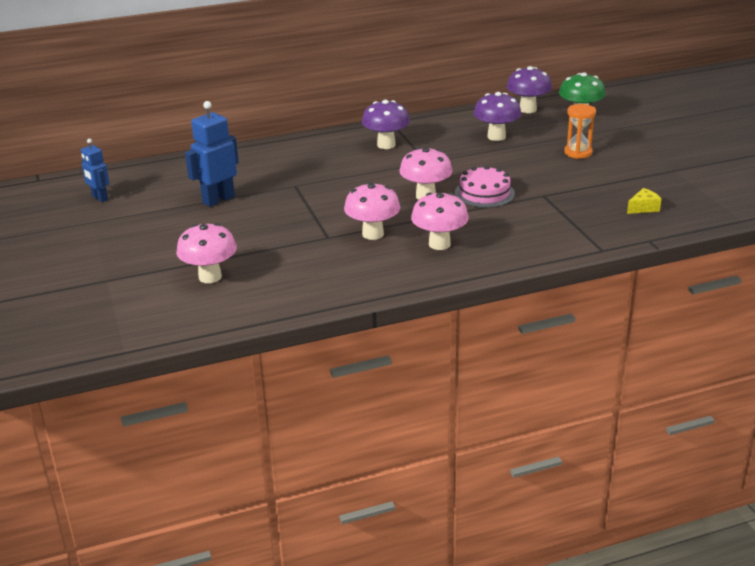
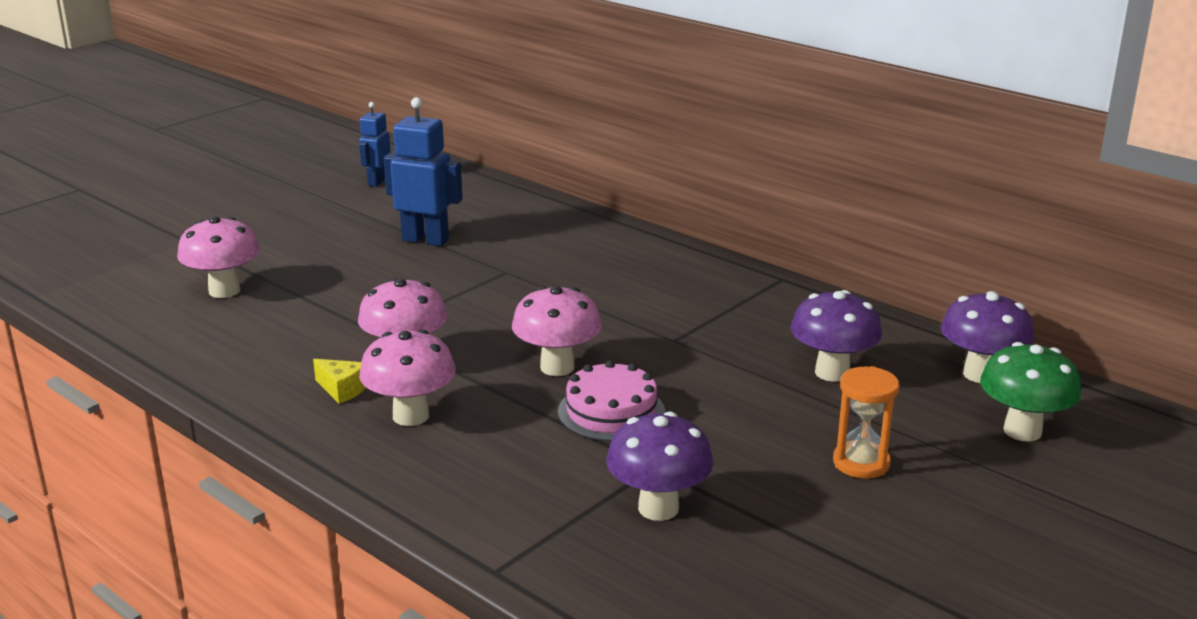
camera: 60 degrees right, 5 degrees down
(386, 145) = (697, 296): purple mushroom -> purple mushroom (658, 508)
(643, 208) = (700, 584): yellow cheese -> yellow cheese (342, 389)

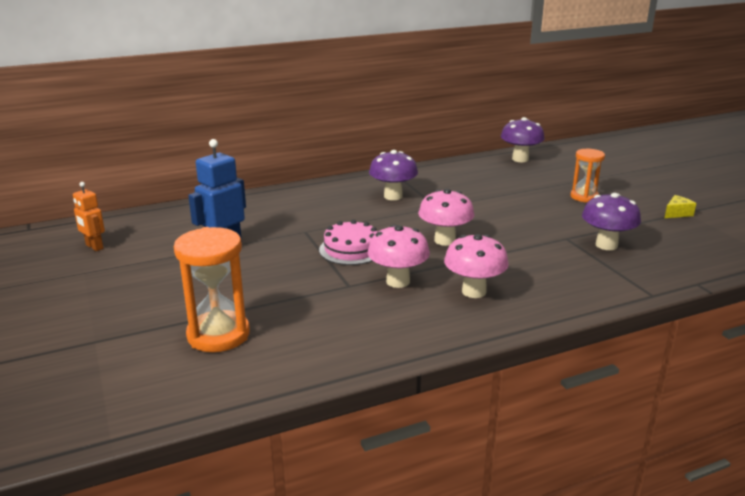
camera: 65 degrees left, 0 degrees up
(224, 291) = (218, 335): pink mushroom -> orange hourglass
(342, 389) = (422, 309): yellow cheese -> yellow cheese (677, 213)
(377, 182) = (94, 247): blue robot -> orange robot
(611, 412) = (505, 237): pink cake -> pink cake (351, 249)
(832, 372) = (498, 183): purple mushroom -> purple mushroom (393, 196)
(1022, 431) = (572, 165): green mushroom -> none

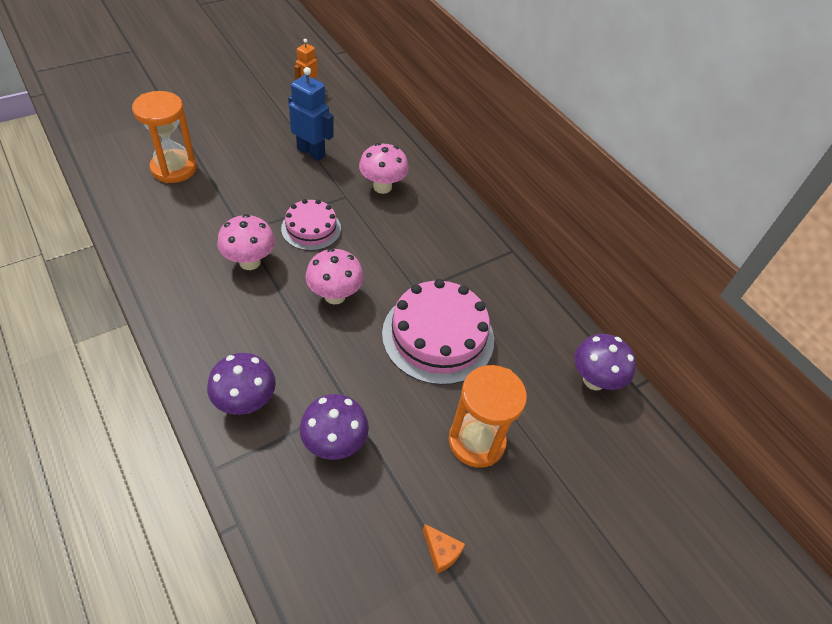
camera: 75 degrees right, 25 degrees up
(393, 196) = (438, 254): purple mushroom -> purple mushroom (246, 402)
(474, 291) = (229, 315): pink mushroom -> pink mushroom (382, 187)
(487, 202) = (438, 336): none -> pink cake
(584, 197) = (476, 441): orange hourglass -> orange hourglass, size x1.59
(677, 213) = (441, 552): yellow cheese -> orange cheese

